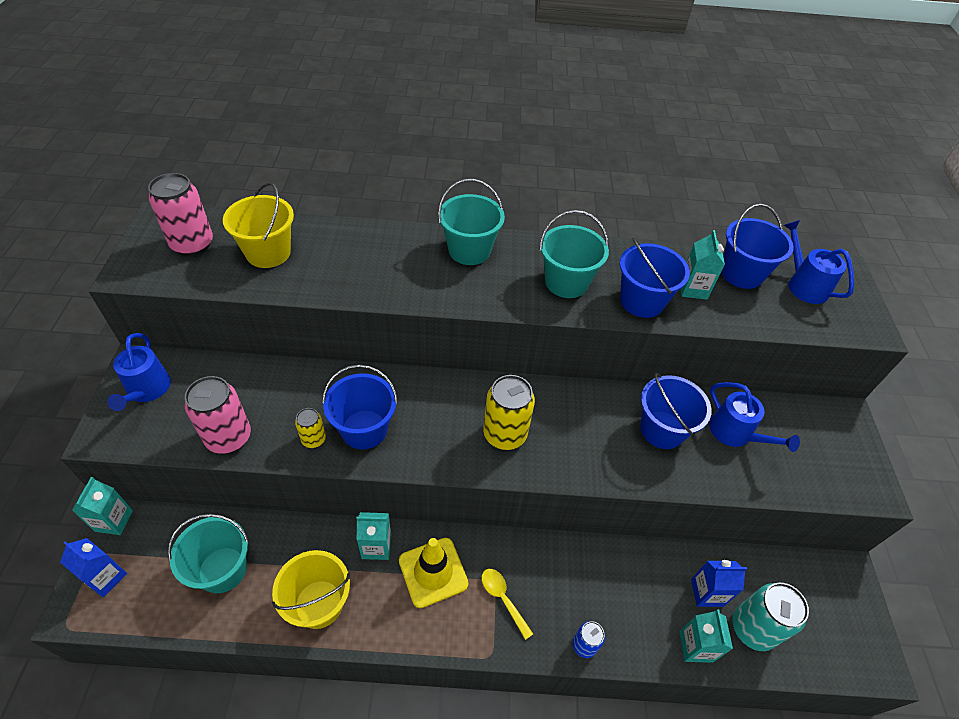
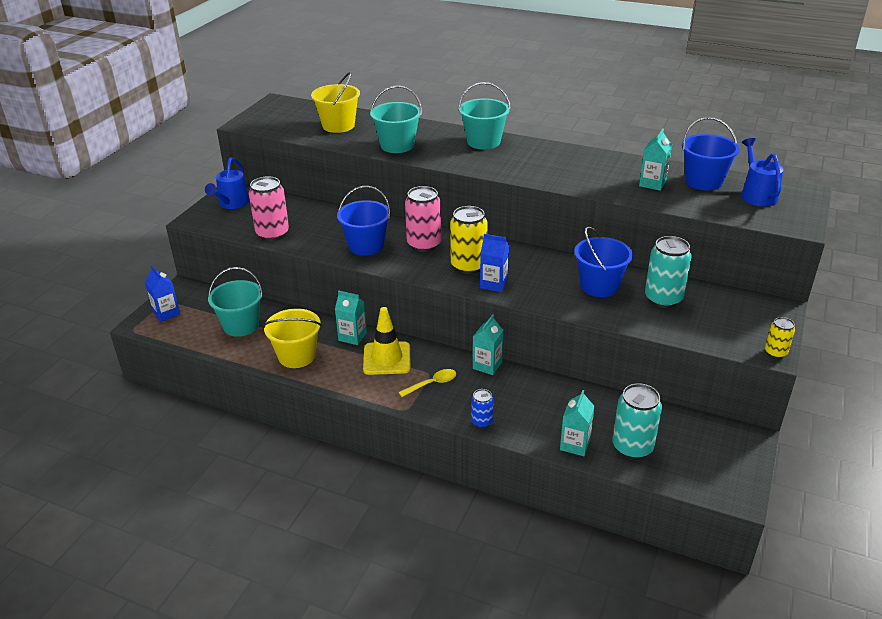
camera: 25 degrees right, 15 degrees down
(114, 520) = (183, 288): turquoise carton -> turquoise carton (487, 365)
(192, 244) = (291, 116): pink can -> pink can (424, 245)
(313, 439) = (328, 244): yellow can -> yellow can (775, 353)
(503, 599) = (432, 384): yellow spoon -> yellow spoon turned 75 degrees clockwise
(566, 282) = (548, 167): turquoise bucket -> turquoise bucket (397, 145)
(642, 301) = (603, 184): blue bucket -> none
(707, 592) = (604, 418): blue carton -> blue carton (493, 284)
(735, 433) = (663, 299): blue watering can -> turquoise can

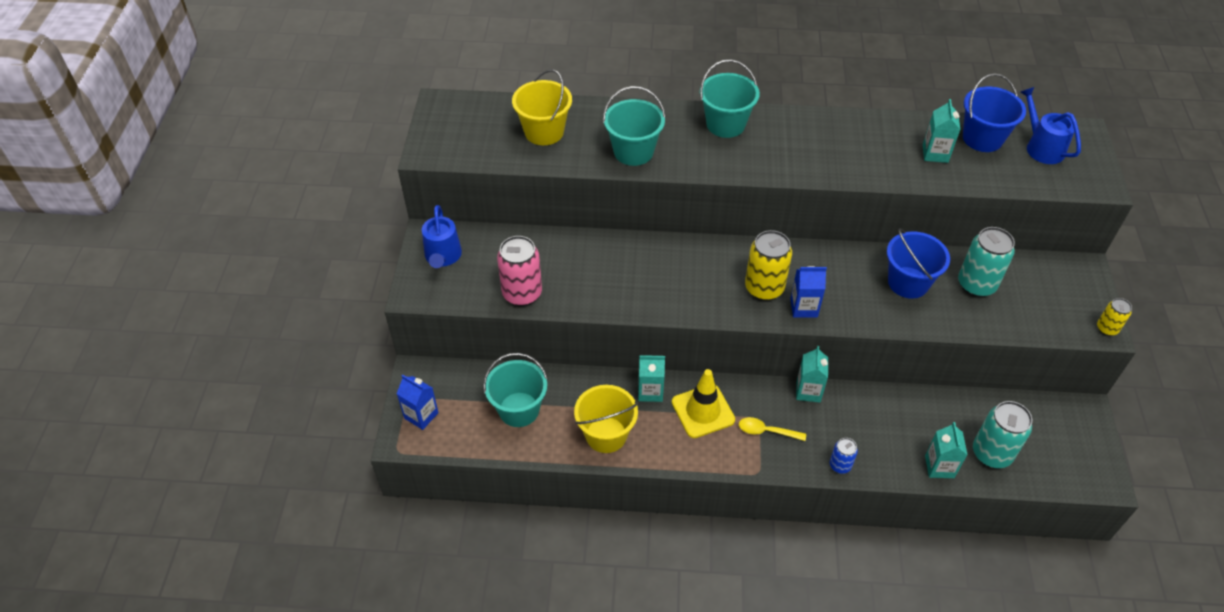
camera: 20 degrees left, 15 degrees up
(366, 246) = (638, 286): blue bucket -> none
(424, 245) = (700, 268): pink can -> none
(432, 384) = (766, 431): yellow spoon -> yellow spoon turned 120 degrees counterclockwise

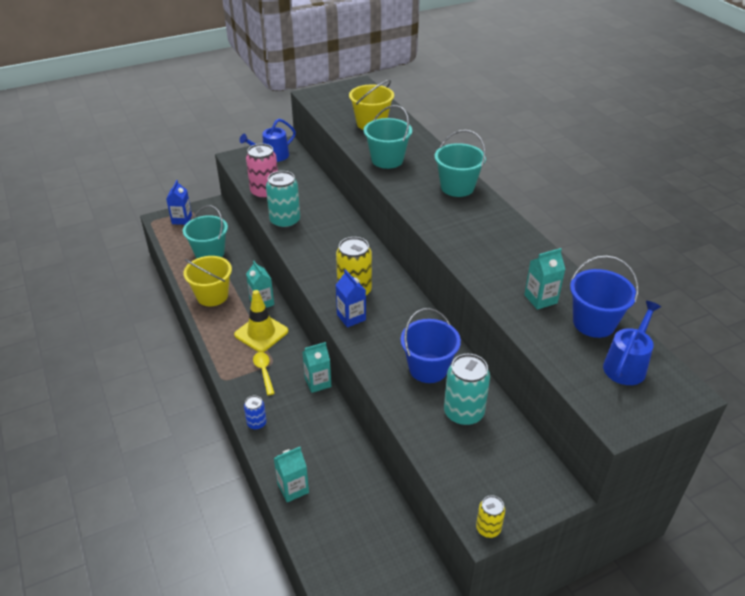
camera: 60 degrees right, 10 degrees down
(991, 453) = (330, 523): turquoise can -> turquoise can (285, 222)

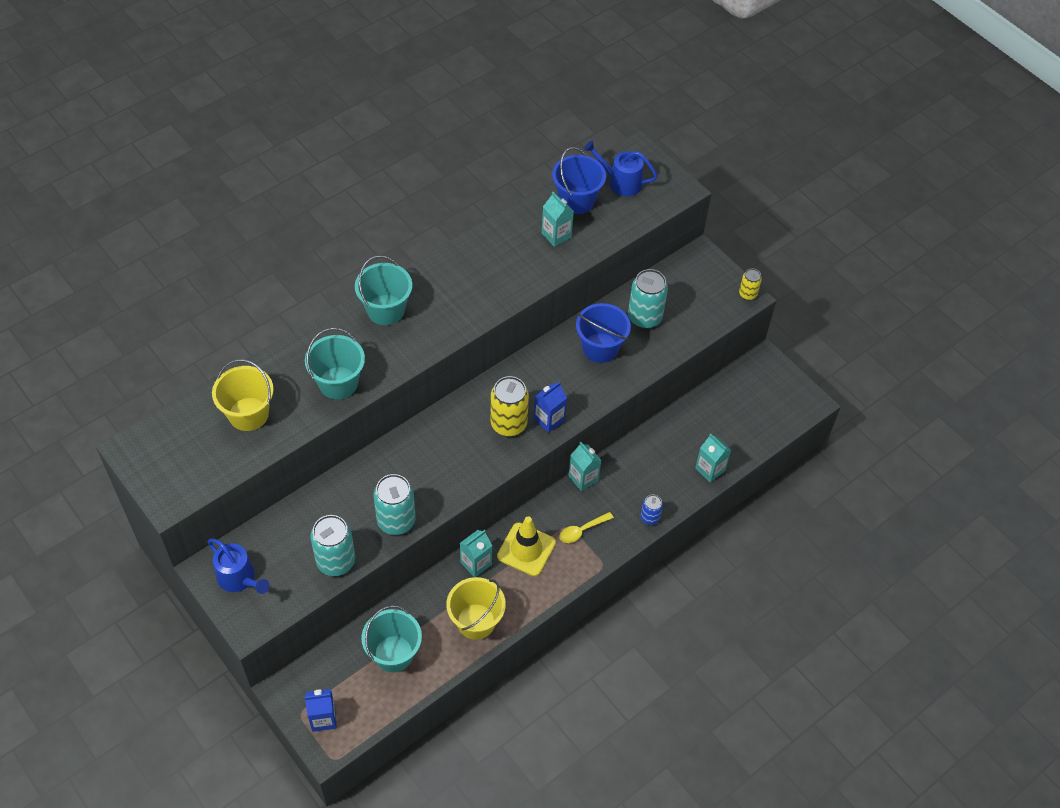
camera: 105 degrees left, 15 degrees up
(265, 193) = (336, 561): pink can -> turquoise can

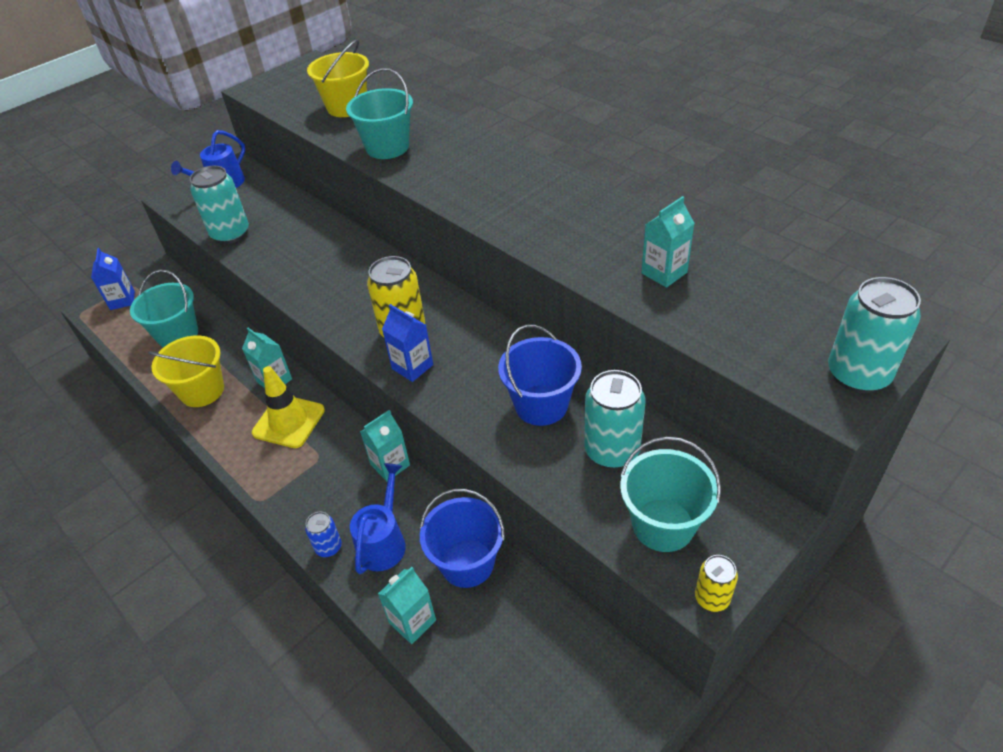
camera: 90 degrees right, 10 degrees down
(385, 310) = (493, 159): turquoise bucket -> turquoise bucket (663, 525)
(396, 521) = (273, 265): turquoise can -> turquoise can (858, 375)
(577, 200) = (743, 285): blue bucket -> blue bucket (467, 563)
(582, 530) = (312, 473): yellow spoon -> none
(620, 182) = (809, 327): blue watering can -> blue watering can (383, 542)

